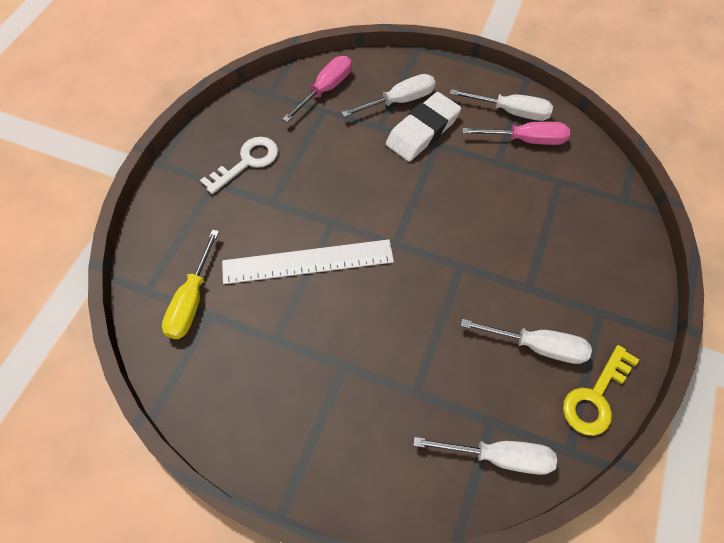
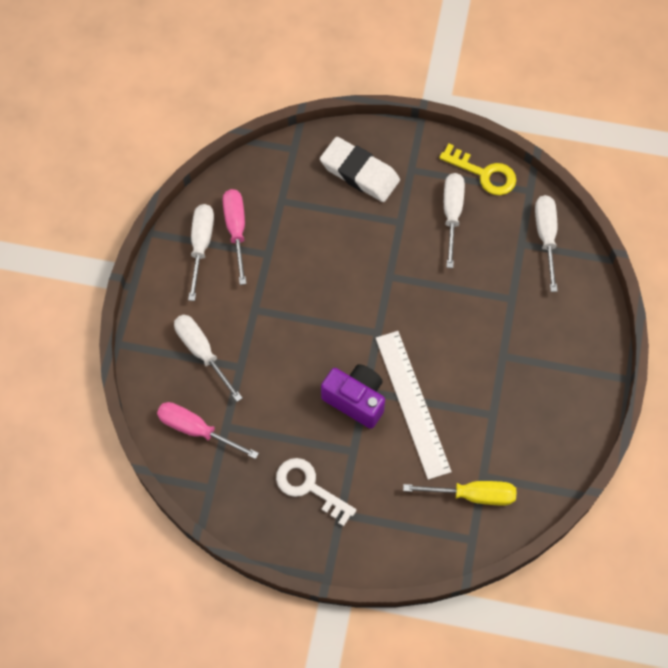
camera: 100 degrees left, 5 degrees up
(324, 212) = (355, 400): none -> purple camera
(422, 131) = (240, 325): white eraser -> white eraser (359, 173)

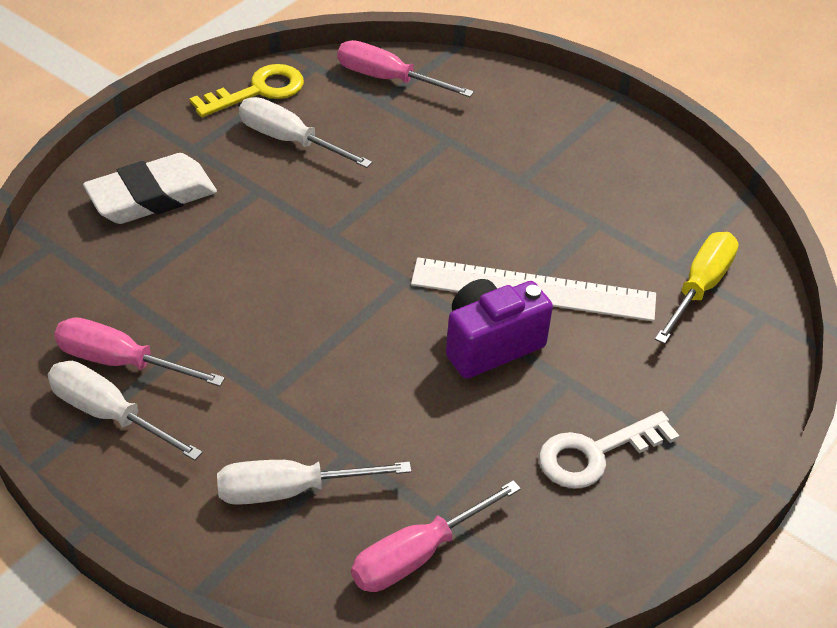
camera: 65 degrees left, 20 degrees down
(546, 236) = (387, 79): white screwdriver -> pink screwdriver

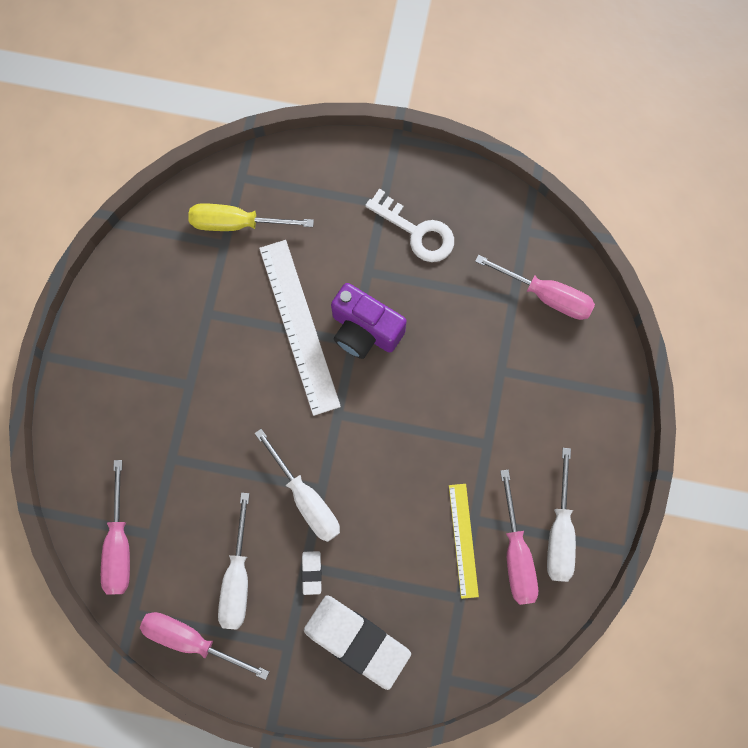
camera: 115 degrees left, 30 degrees up
(176, 323) = (463, 540): none -> yellow ruler
(248, 192) = (311, 572): none -> white eraser
(258, 91) = (191, 640): yellow key -> pink screwdriver
(289, 490) = (547, 389): white screwdriver -> white screwdriver (306, 499)

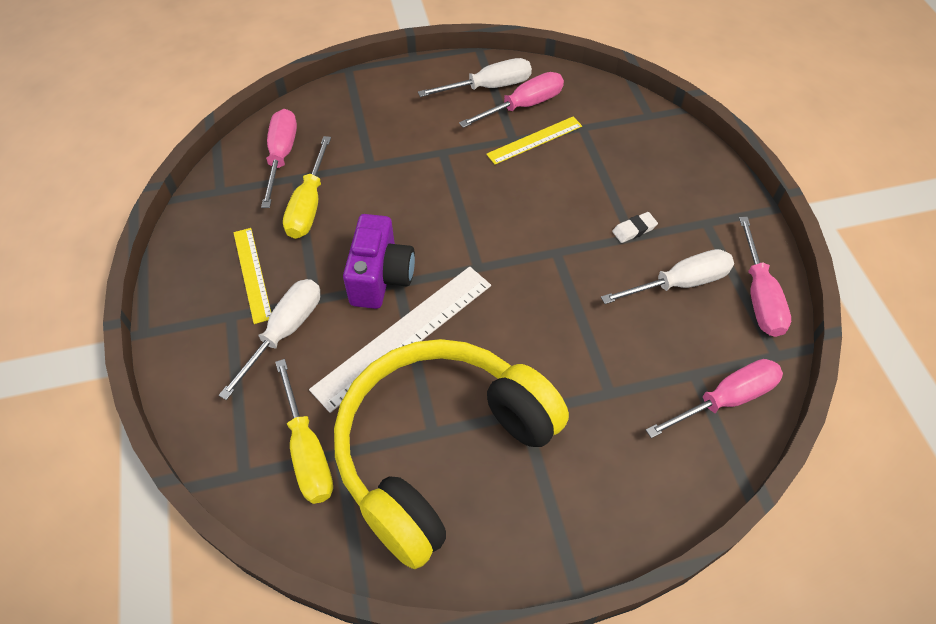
camera: 115 degrees left, 20 degrees down
(190, 313) = (440, 450): none -> yellow headphones
(306, 499) = (573, 259): white screwdriver -> white screwdriver (285, 331)
(357, 641) = (665, 178): white eraser -> none
(416, 231) = (252, 274): white key -> yellow ruler
(473, 299) = (309, 205): none -> yellow screwdriver

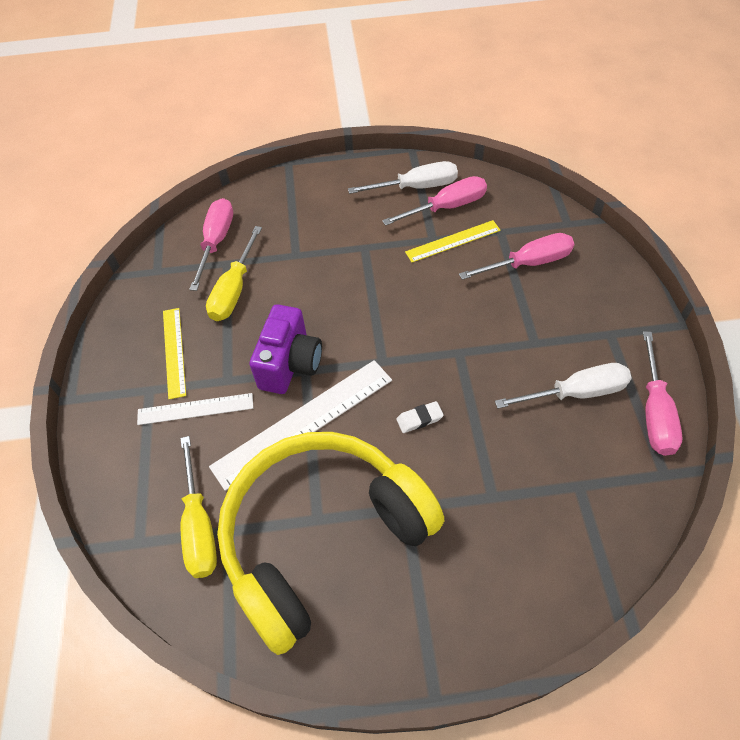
camera: 10 degrees right, 0 degrees up
(285, 331) = (195, 409): white screwdriver -> white ruler
(634, 230) = (537, 336): white eraser -> white eraser (419, 419)
(725, 399) = (607, 514): pink screwdriver -> pink screwdriver (528, 263)

